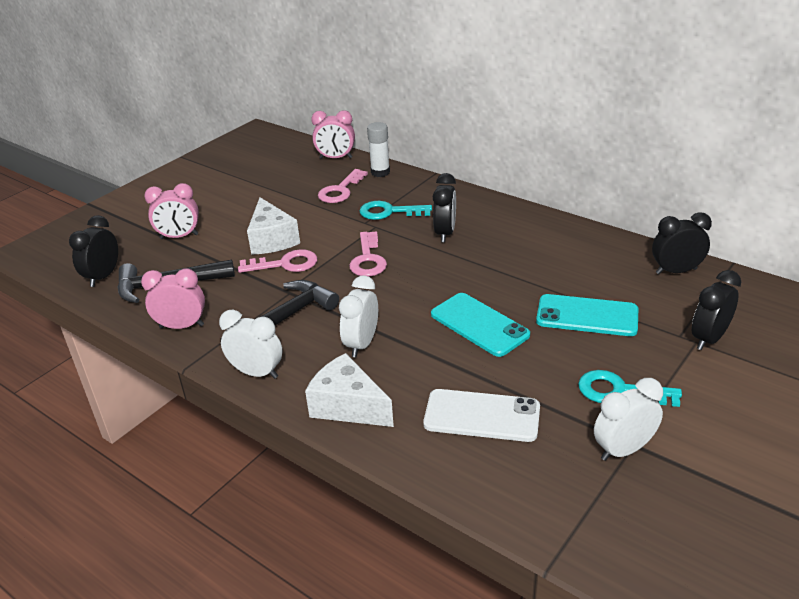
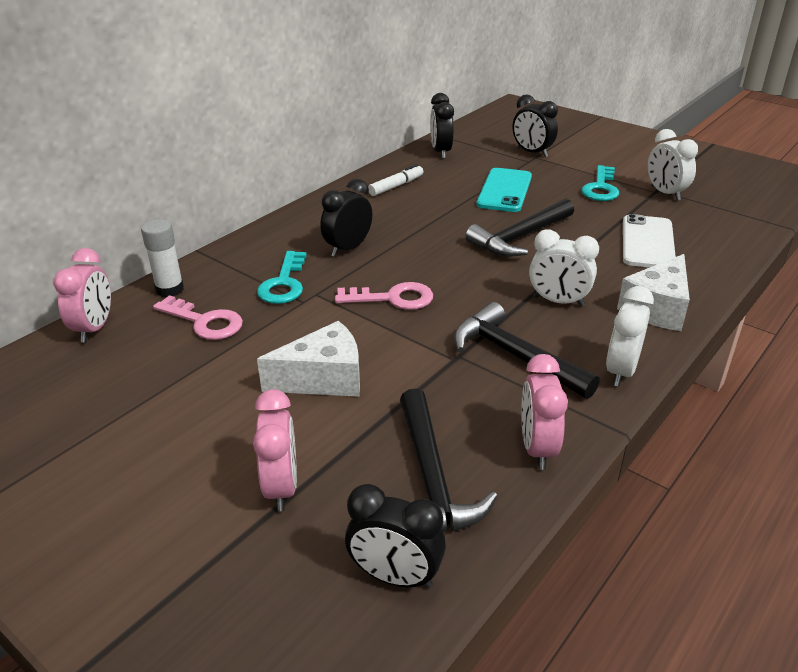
camera: 90 degrees left, 0 degrees up
(285, 264) = (392, 362): pink key -> none
(445, 233) = (348, 248): black clock -> black clock turned 60 degrees counterclockwise
(479, 325) = (520, 237): turquoise phone -> black hammer
(574, 248) = (396, 186): none -> white marker

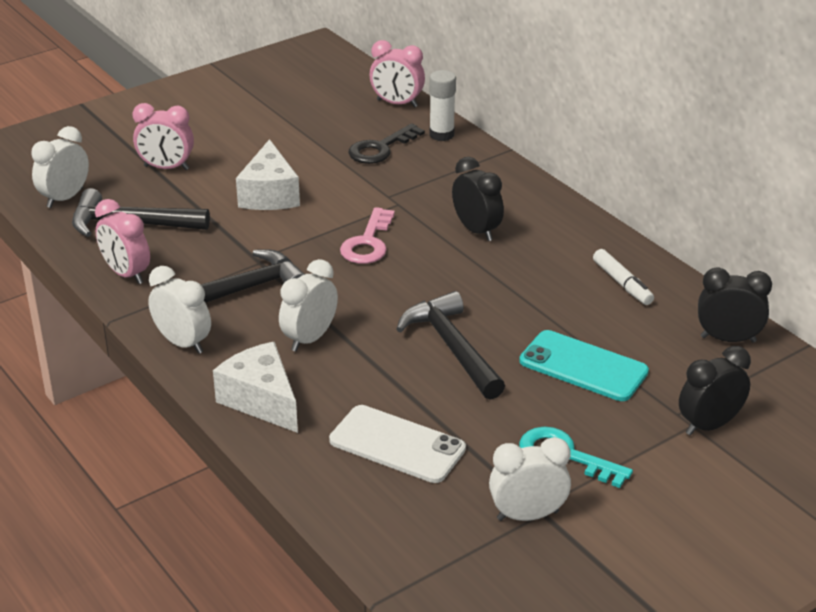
camera: 105 degrees right, 0 degrees up
(204, 322) = (380, 148): pink key -> black key
(284, 283) = (424, 189): turquoise key -> none
(395, 577) = (65, 198): black clock -> white clock
(537, 448) = (126, 274): pink clock -> pink clock turned 150 degrees counterclockwise

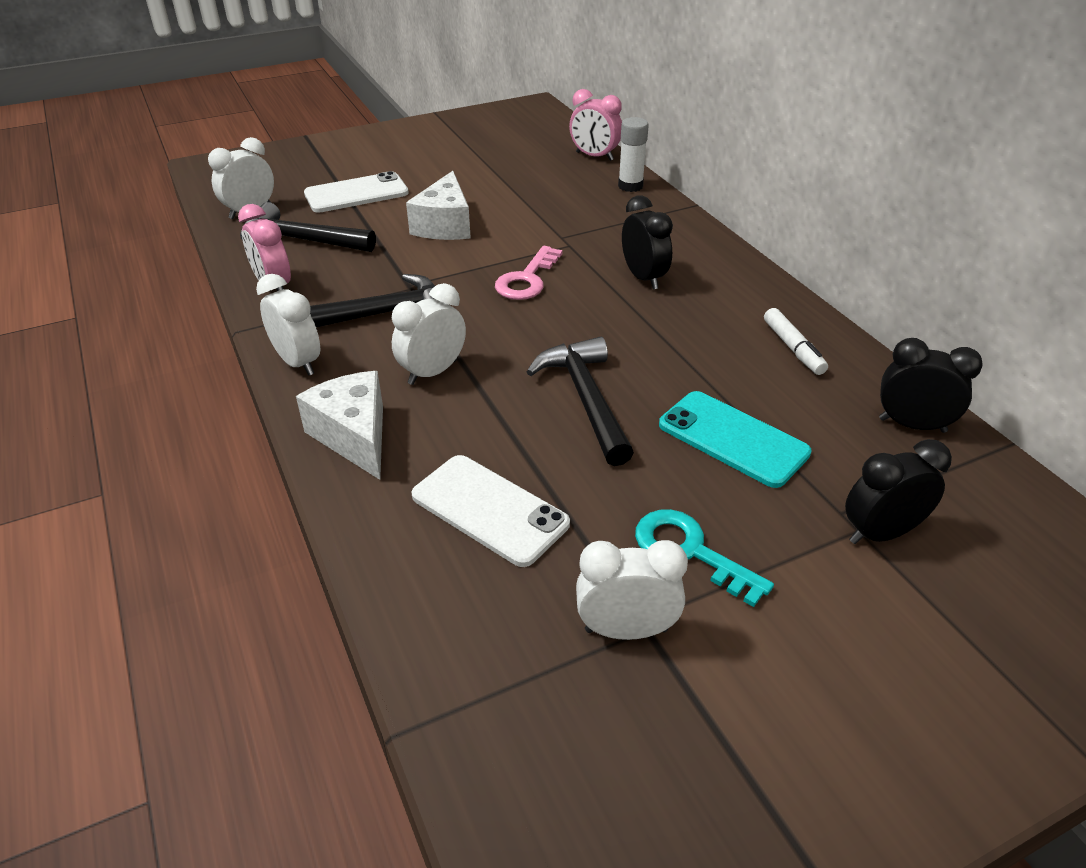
camera: 10 degrees right, 5 degrees up
(166, 168) = (356, 193): pink clock -> white phone
(380, 148) = (567, 193): black key -> none

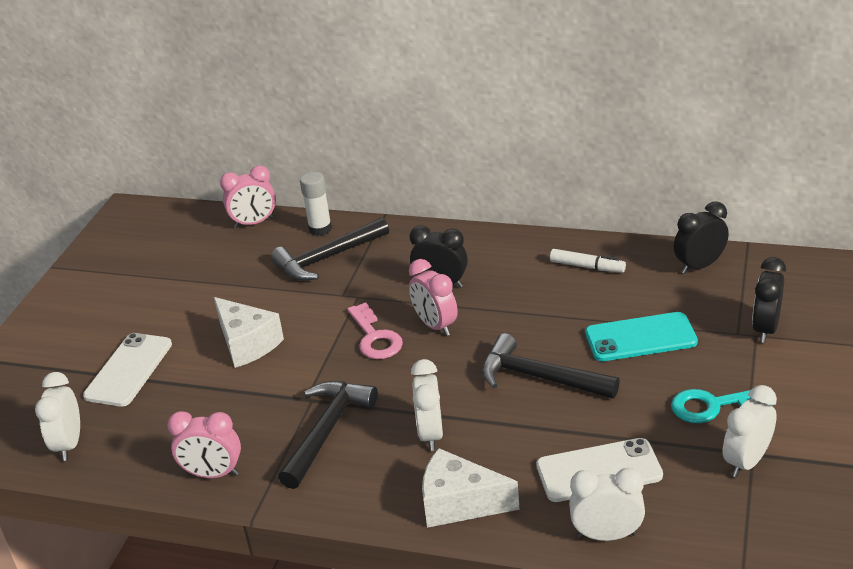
camera: 45 degrees left, 5 degrees down
(298, 362) = (337, 499): white clock -> white clock (606, 535)
(300, 240) = (160, 431): black hammer -> black hammer (327, 258)
(583, 302) = (435, 325): none -> pink clock

